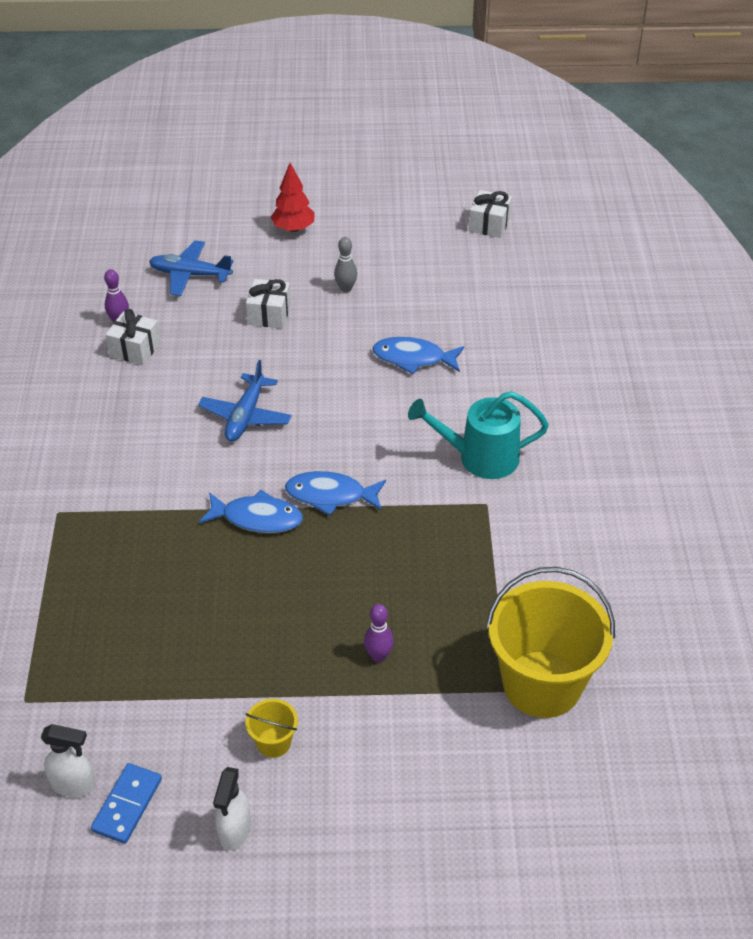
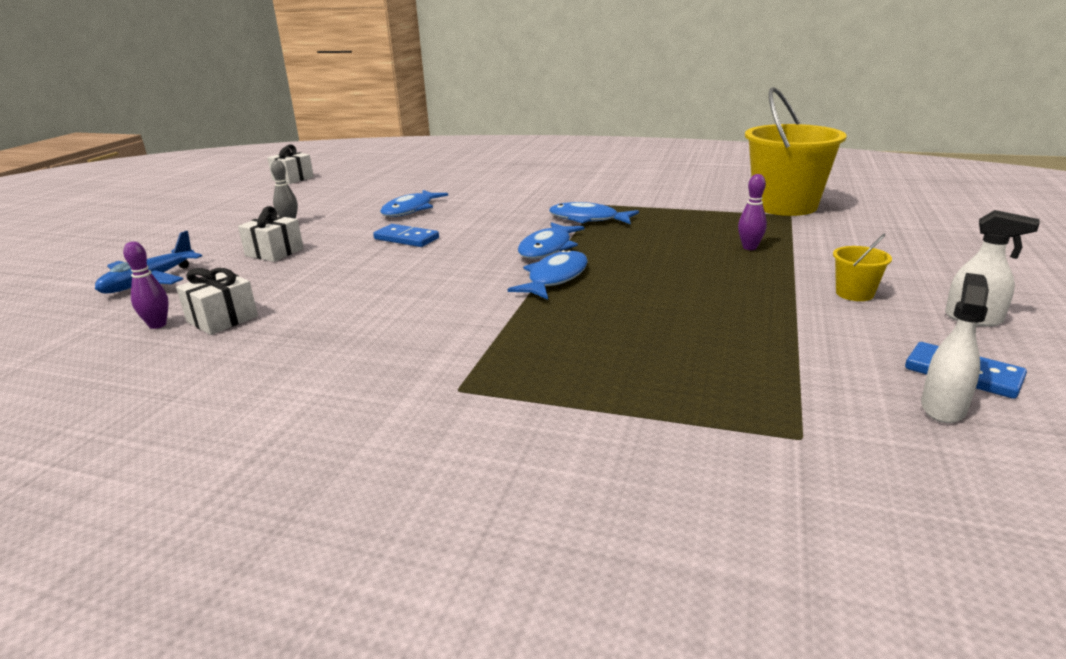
camera: 70 degrees left, 20 degrees down
(246, 416) = (406, 272): blue plane -> none
(293, 228) = (170, 234): red tree -> none
(328, 386) = (406, 238): none -> blue domino
(429, 507) = (587, 219): none -> blue fish
(479, 457) = (545, 202): turquoise watering can -> none

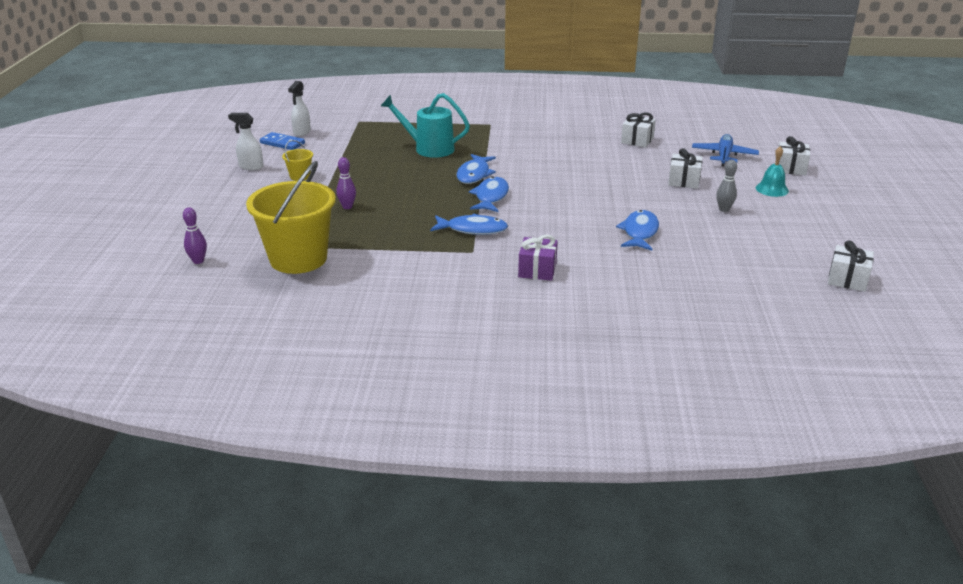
camera: 165 degrees right, 5 degrees up
(109, 259) = (790, 168): none -> white gift
(157, 325) = (665, 136): purple bowling pin -> purple bowling pin (198, 261)
(193, 238) = (772, 189): none -> turquoise bell
(406, 238) = (603, 199): blue domino -> none
(540, 191) = (537, 270): none -> purple gift
(620, 332) = (428, 148): none -> turquoise watering can

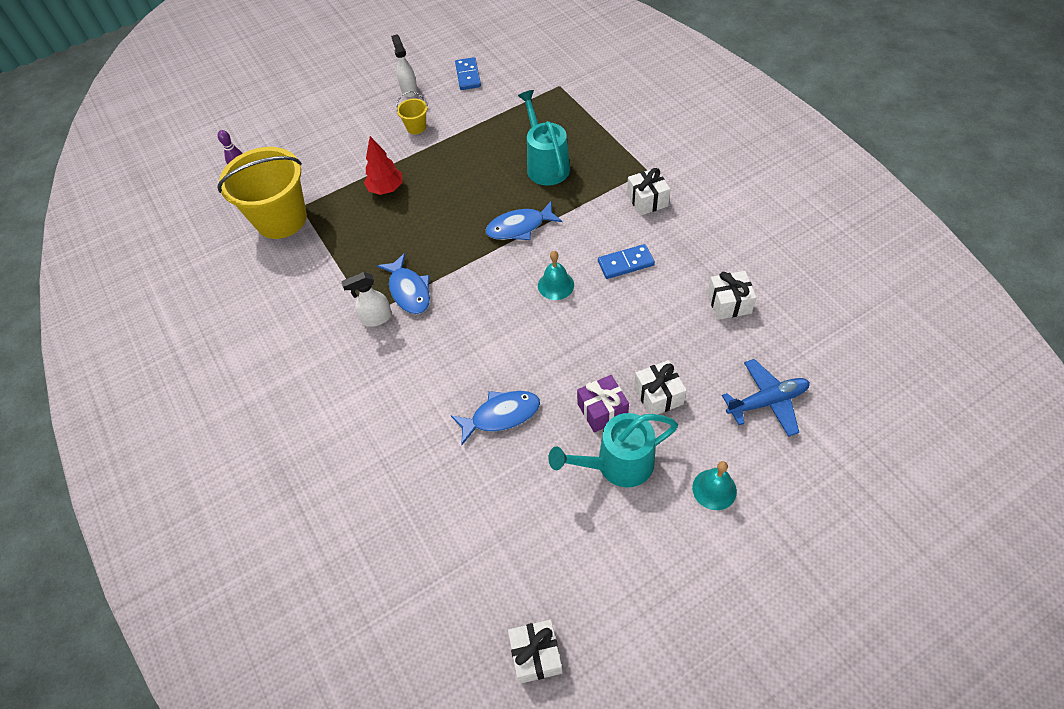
camera: 60 degrees right, 25 degrees up
(302, 132) = (500, 71): white spray bottle -> white spray bottle (376, 318)
(347, 207) = (386, 189): purple bowling pin -> red tree
(490, 197) = (483, 265): blue fish -> none
(537, 270) = (368, 376): purple gift -> purple gift (602, 410)
(547, 180) = (555, 285): none -> turquoise bell
(561, 155) = (625, 263): none -> blue domino
(724, 209) = (617, 464): grey bowling pin -> turquoise watering can
(790, 168) = (797, 484): white gift -> white gift (647, 200)

